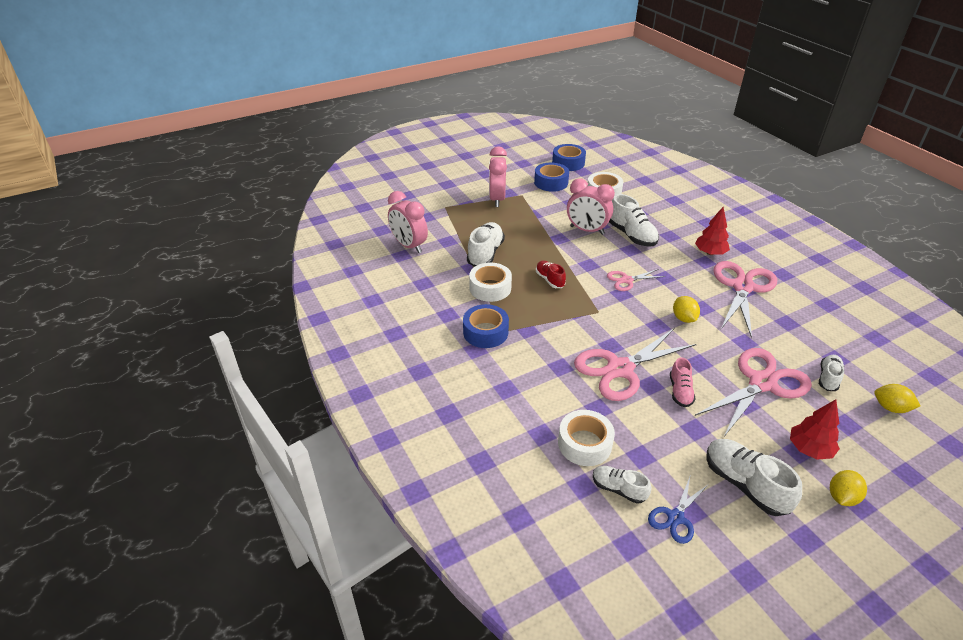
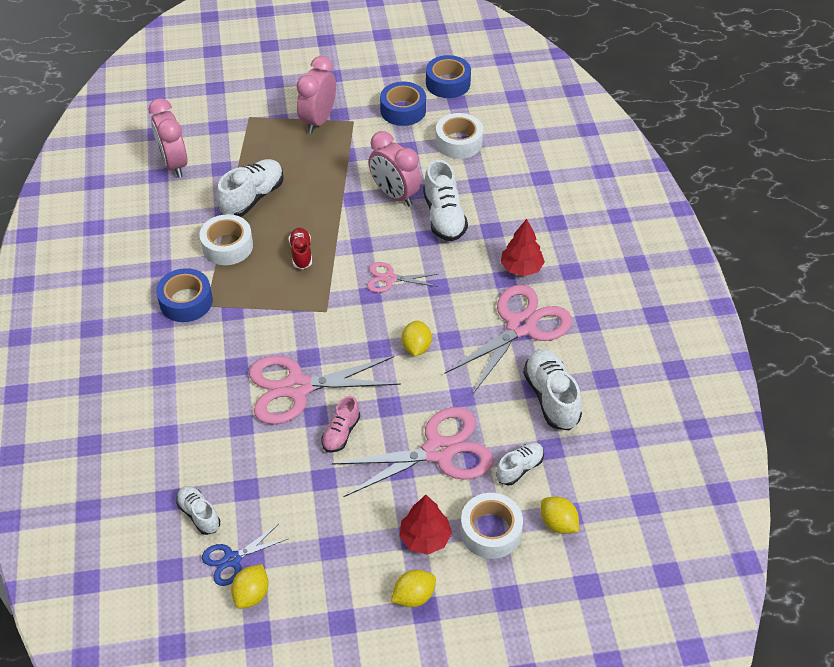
camera: 20 degrees right, 10 degrees up
(584, 444) = (200, 458): white tape -> white tape (490, 531)
(715, 541) = (252, 594): none -> yellow lemon
(744, 484) = (326, 551): white shoe -> white shoe (551, 397)

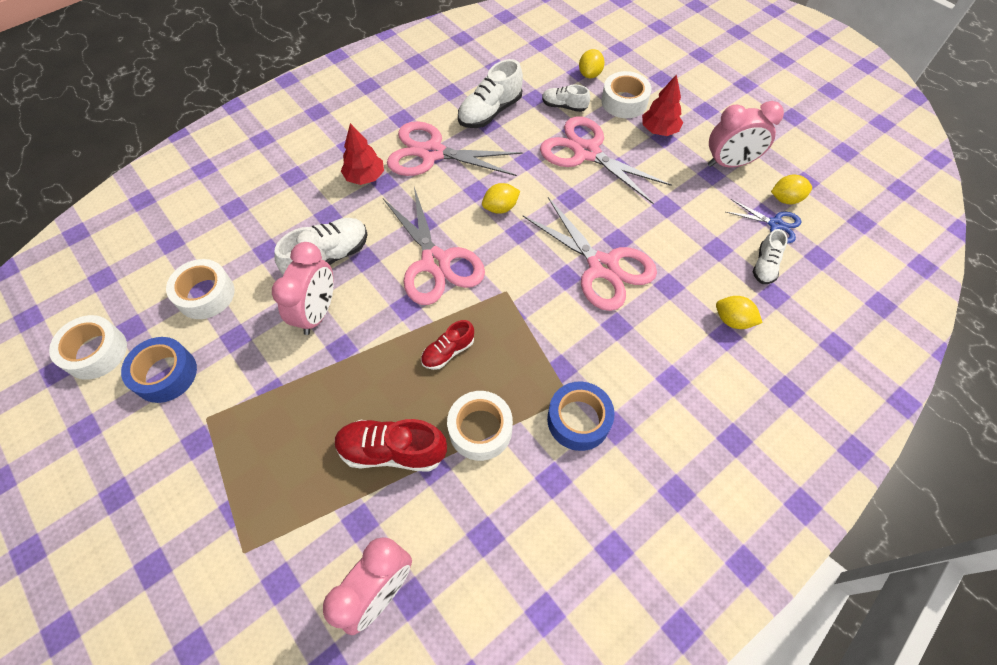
camera: 120 degrees left, 10 degrees up
(252, 197) = (392, 451): white shoe -> red shoe
(318, 120) = (219, 458): pink clock -> pink clock (729, 163)
(341, 433) = (619, 215): pink shoe -> none
(389, 278) = (435, 262): pink scissors -> pink scissors, size x1.94
(414, 596) = (703, 118): yellow lemon -> yellow lemon (732, 320)
(448, 83) = (96, 352): blue tape -> white tape

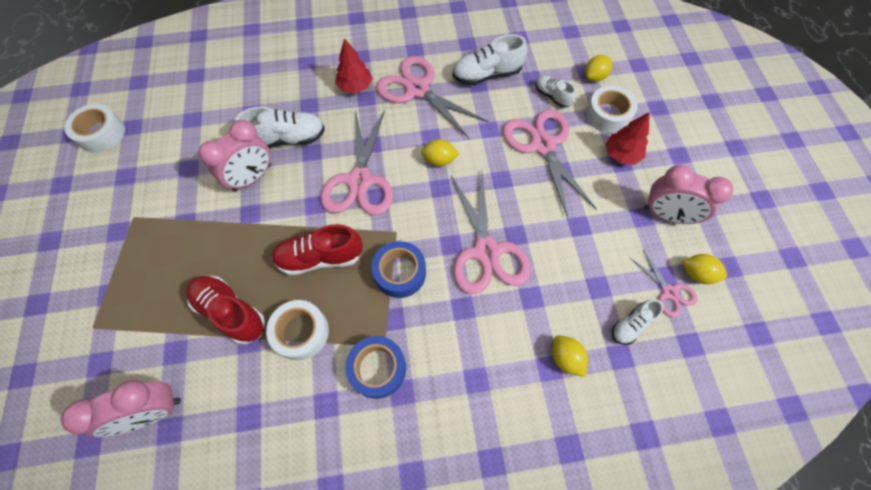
camera: 30 degrees right, 5 degrees up
(165, 374) = (130, 172): blue tape -> blue tape (400, 273)
(205, 295) = (191, 126): white tape -> none
(448, 352) = (320, 257): red shoe -> red shoe, size x1.68
(775, 224) = (669, 292): blue scissors -> pink scissors

